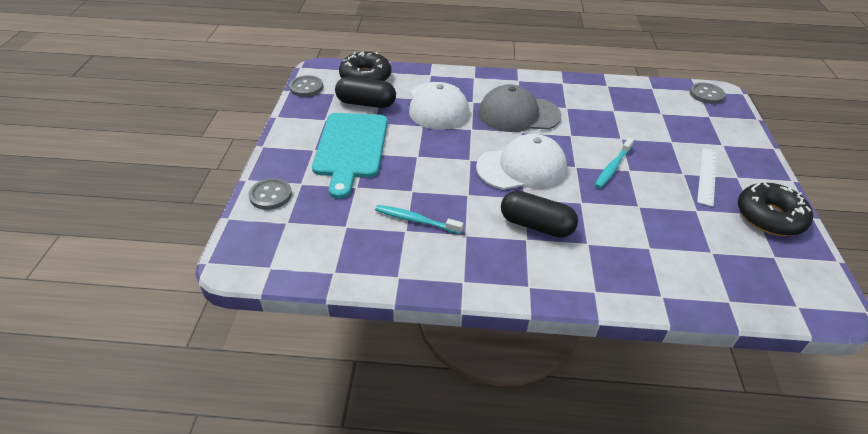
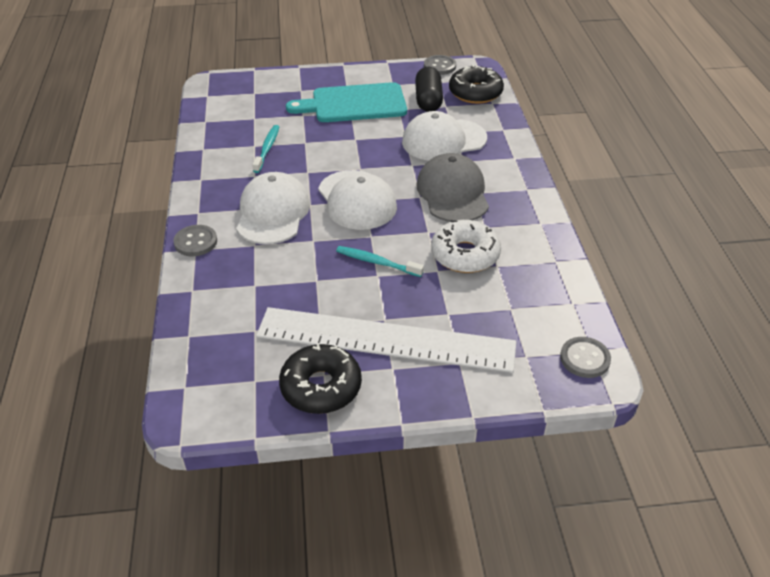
camera: 80 degrees right, 0 degrees up
(270, 195) = (282, 80): grey button -> grey button (195, 242)
(536, 225) = (273, 213): black capsule -> white cap
(601, 122) = (465, 255): none -> white donut
(707, 176) = (385, 339): white ruler -> white ruler, size x2.27

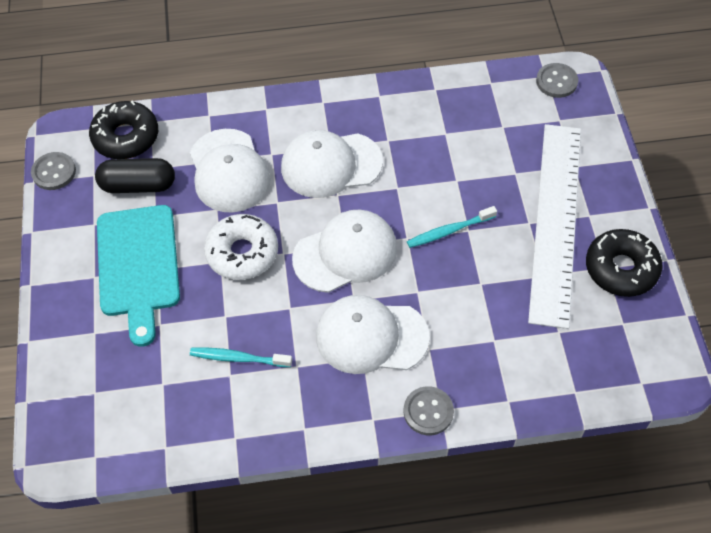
camera: 90 degrees left, 15 degrees up
(377, 262) = (449, 231): turquoise toothbrush -> turquoise toothbrush turned 45 degrees clockwise
(453, 193) = (331, 165): grey cap -> white cap
(465, 255) = (431, 157): white donut -> white donut (242, 253)

